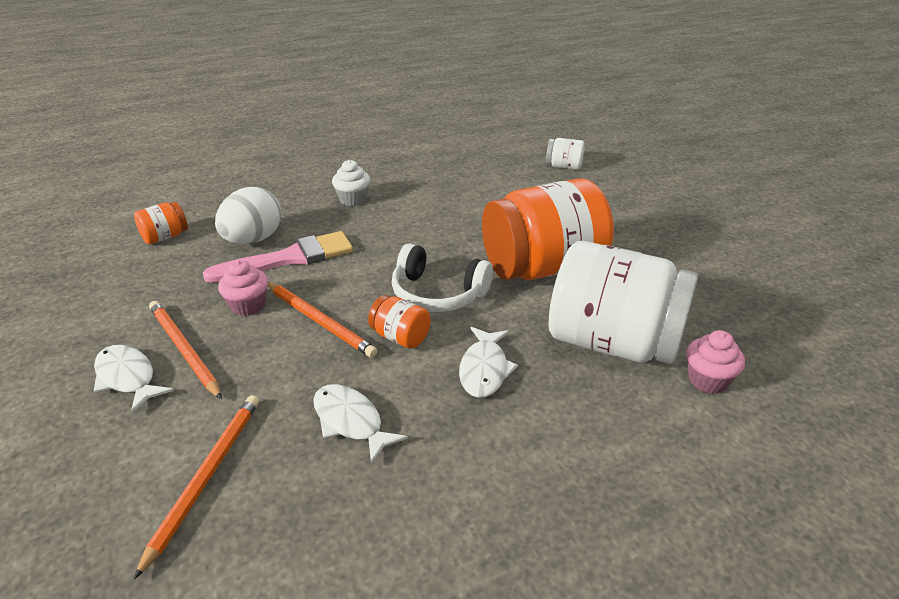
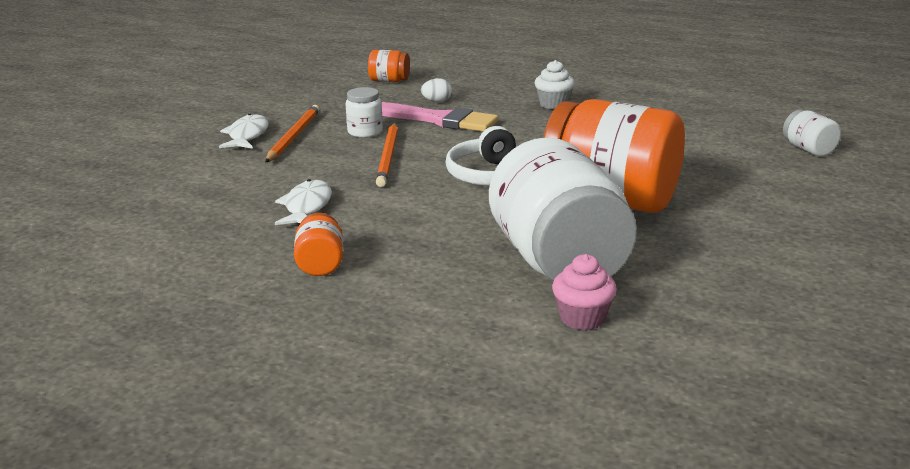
camera: 50 degrees right, 10 degrees down
(206, 477) = (202, 190): orange pencil -> none
(248, 306) = (365, 132): pink cupcake -> white jar
(253, 240) = (437, 101): white egg -> white egg, size x0.46
(400, 337) = (418, 186): orange jar -> orange jar (320, 264)
(484, 369) = (433, 226): white fish -> none

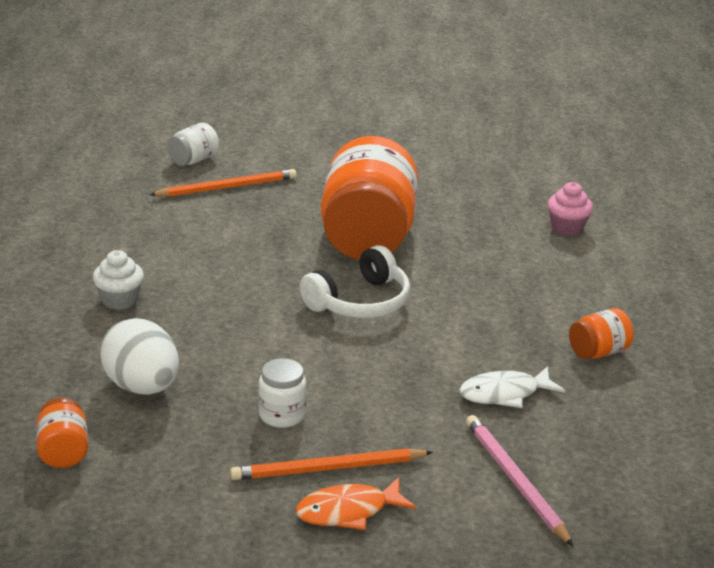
camera: 115 degrees left, 5 degrees up
(206, 187) = (515, 481): none -> pink pencil
(247, 136) = (348, 511): white fish -> orange fish
(388, 157) = (348, 377): orange pencil -> orange pencil (227, 187)
(437, 101) = (142, 387): white egg -> white egg, size x2.17
(438, 119) = (211, 371): pink brush -> none
(559, 262) = (497, 246): white jar -> none

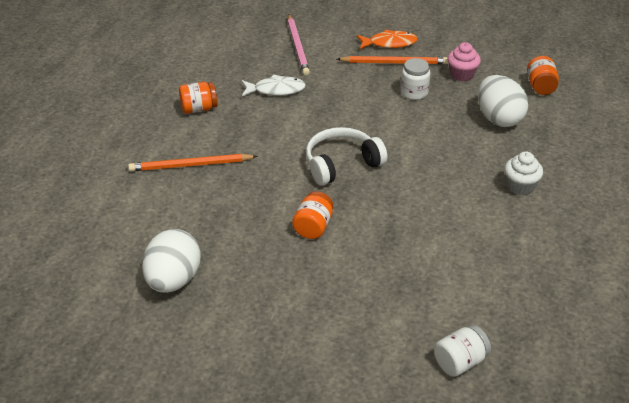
camera: 165 degrees left, 10 degrees up
(227, 187) = (427, 310): orange pencil -> orange pencil (190, 165)
(367, 238) = (313, 227): orange jar -> orange jar, size x0.42
(486, 186) = (173, 280): none -> white egg
(567, 228) = (137, 217): pink cupcake -> pink cupcake (462, 75)

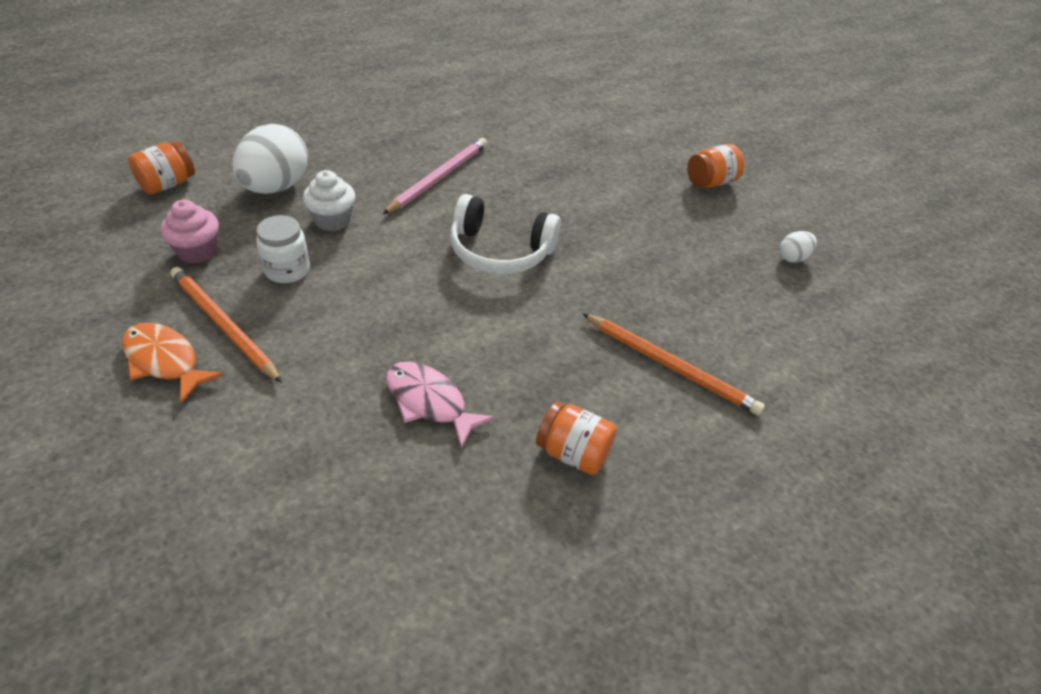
camera: 140 degrees left, 5 degrees up
(173, 280) = (793, 258): white egg -> white egg, size x0.46
(276, 90) = (430, 402): white fish -> pink fish
(298, 47) = (279, 465): pink pencil -> pink pencil (439, 178)
(313, 227) = (609, 218): orange jar -> orange jar (710, 182)
(460, 362) = (617, 94): white jar -> none
(520, 186) = (384, 135): white cupcake -> white cupcake (332, 220)

